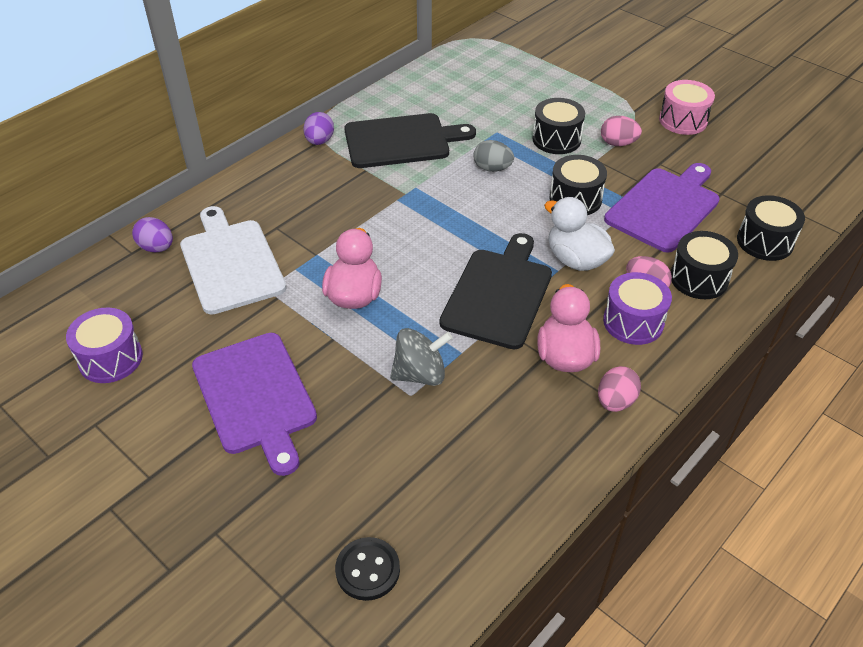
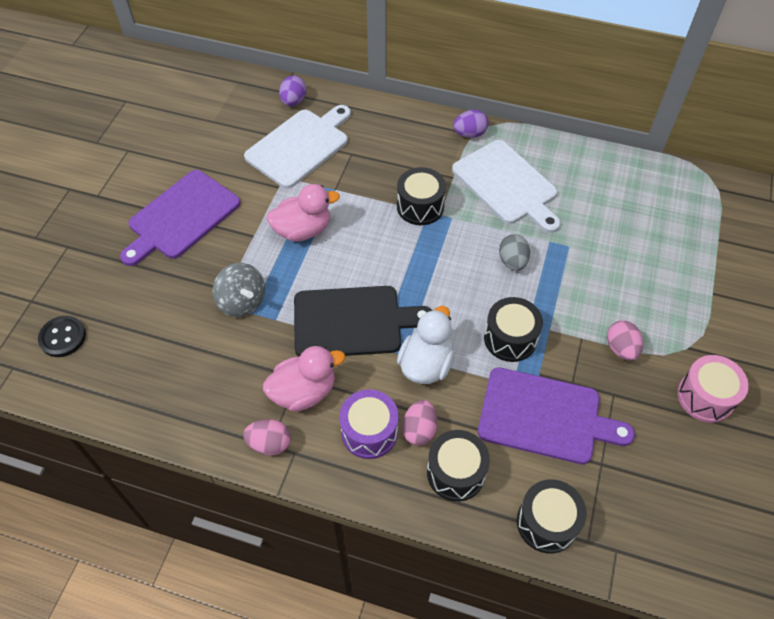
camera: 65 degrees right, 10 degrees up
(110, 358) = (182, 130): purple drum -> none
(402, 141) = (507, 185): black cutting board -> white cutting board
(556, 139) = (591, 296): black drum -> black drum (420, 206)

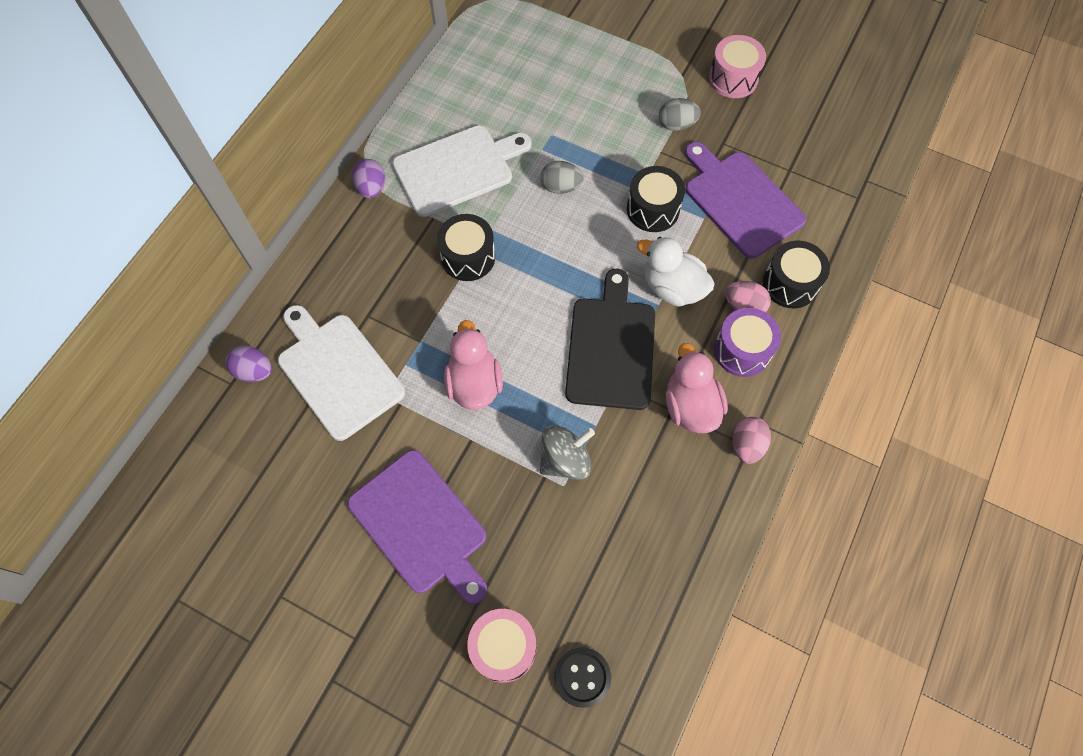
camera: 80 degrees left, 10 degrees up
(87, 283) = (503, 647): none -> pink drum
(545, 417) = (740, 200): purple cutting board -> purple cutting board turned 60 degrees counterclockwise
(547, 522) = (841, 223): black drum -> none
(621, 348) = (676, 124): pink egg -> grey egg

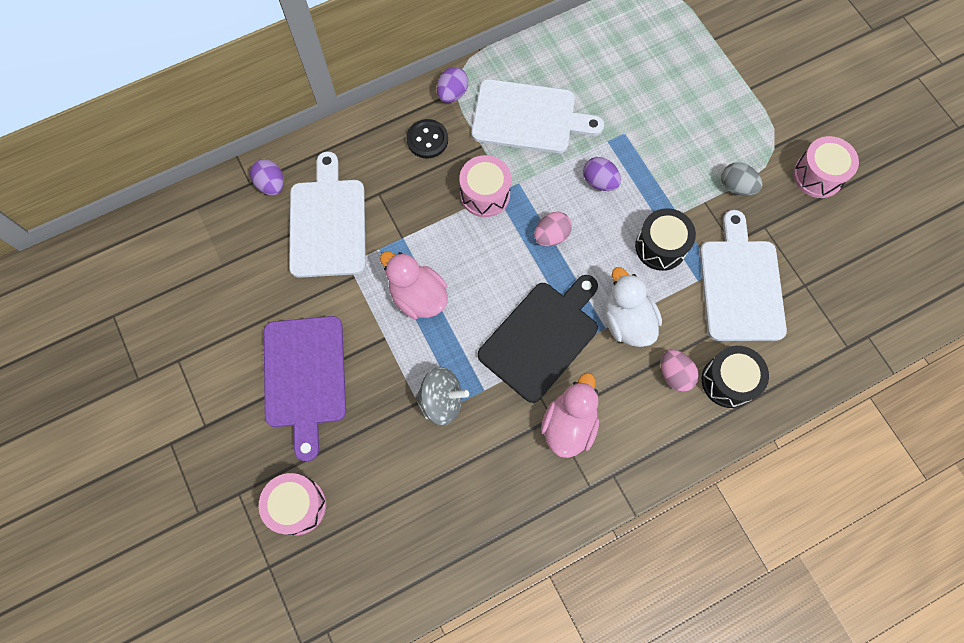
camera: 35 degrees right, 5 degrees up
(468, 257) = (485, 194): black drum -> pink drum
(474, 383) = (418, 297): pink duck -> pink duck turned 75 degrees counterclockwise
(561, 187) = (599, 182): grey egg -> purple egg
(582, 677) = (336, 567): black button -> black button (427, 140)
(740, 200) = (740, 285): purple cutting board -> white cutting board
(742, 350) = (645, 409): purple drum -> none
(747, 445) = (589, 486): pink egg -> pink egg (551, 236)

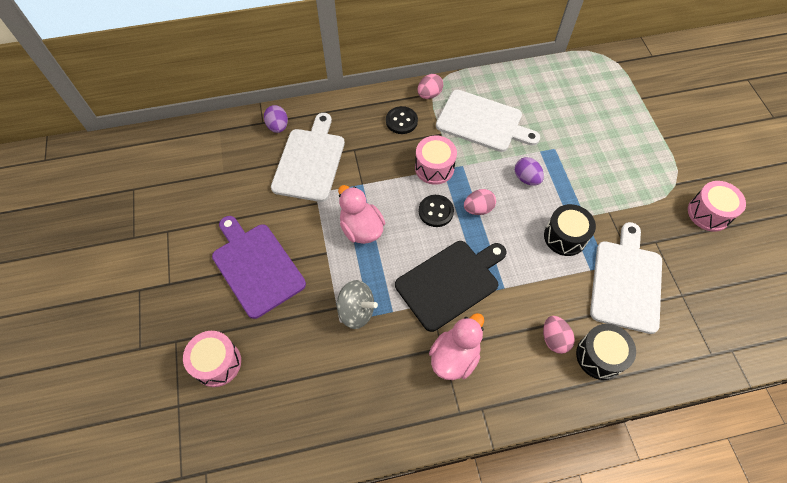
camera: 15 degrees right, 10 degrees down
(305, 377) = (256, 266): purple cutting board -> purple cutting board turned 135 degrees clockwise
(452, 94) = (429, 94): purple egg -> pink egg
(501, 252) = (436, 211): none -> black button
(627, 321) = (524, 287): white duck -> none
(736, 187) = (637, 206): grey egg -> none

